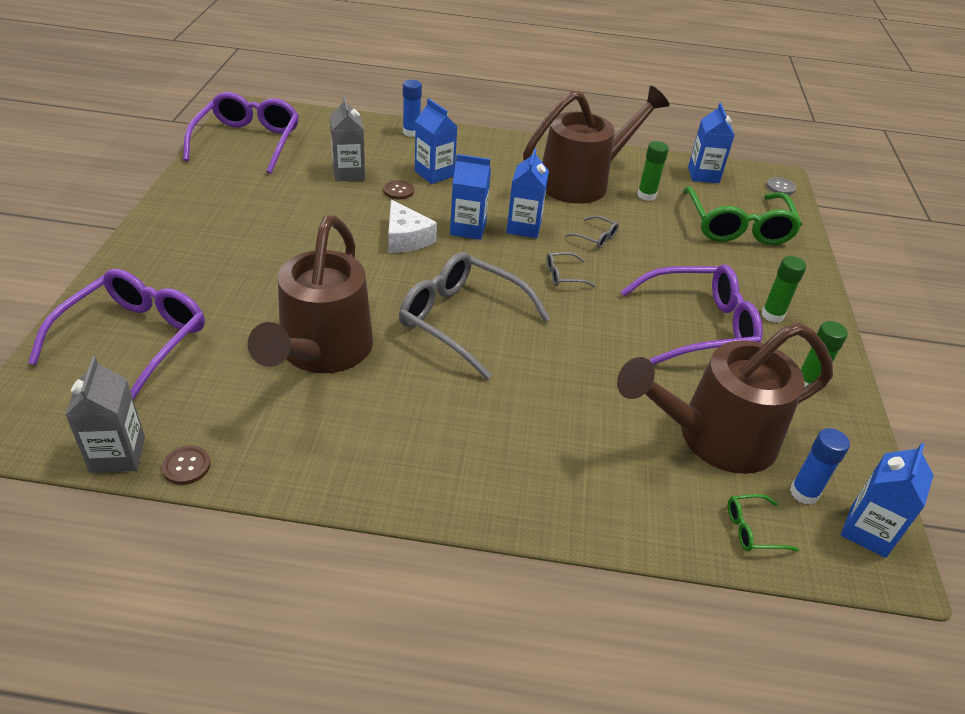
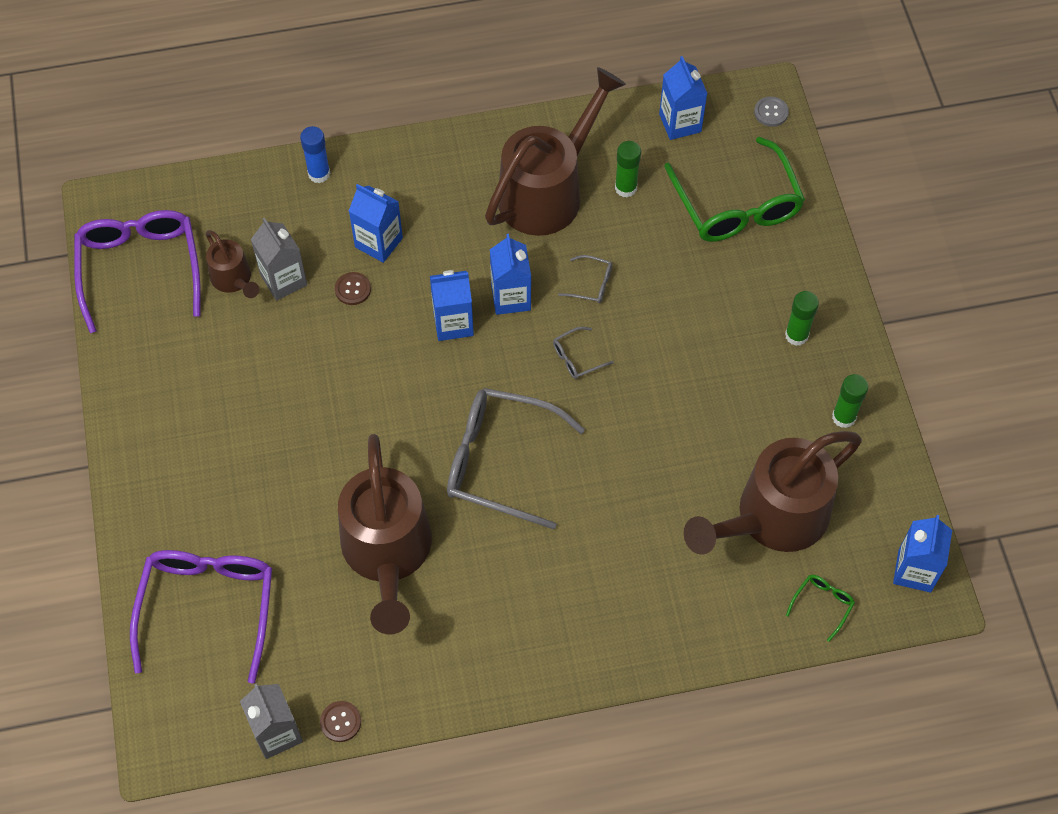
camera: 15 degrees left, 20 degrees up
(311, 164) = (234, 280): none -> brown watering can
(406, 238) = (395, 364): white cheese -> none
(698, 326) = (728, 380): purple glasses -> none
(752, 529) = (822, 605): green glasses -> green glasses turned 150 degrees clockwise
(804, 493) = (858, 550): blue glue stick -> none

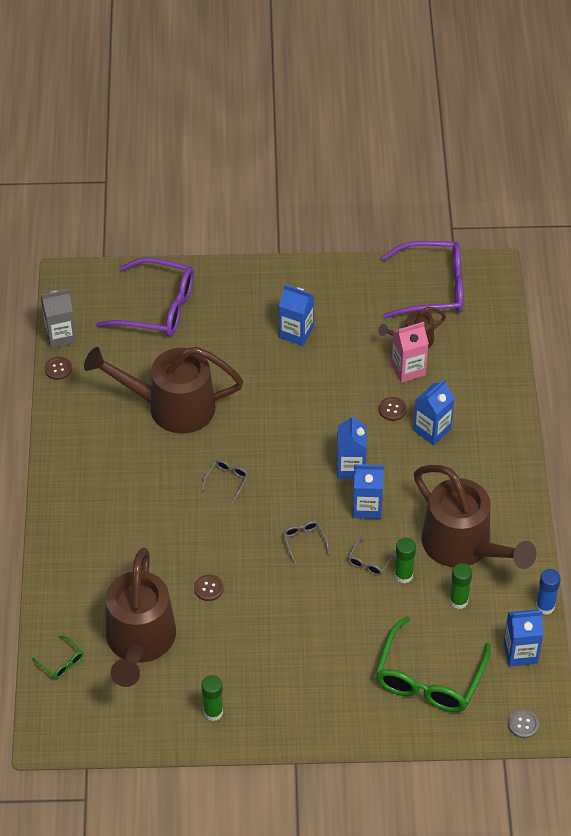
camera: 100 degrees right, 10 degrees down
(283, 280) = (408, 369): grey carton -> pink carton
(319, 174) = (502, 399): blue glue stick -> blue glue stick (545, 606)
(500, 462) = (227, 481): grey glasses -> grey glasses, size x0.42
(671, 453) = (208, 588): none -> brown button
(736, 205) = (429, 678): green glasses -> green glasses turned 60 degrees counterclockwise
(771, 518) = (139, 643): brown watering can -> brown watering can turned 150 degrees counterclockwise
(796, 335) = (294, 695): green glue stick -> green glue stick (403, 575)
(914, 571) = (71, 730): blue carton -> blue carton (296, 332)

